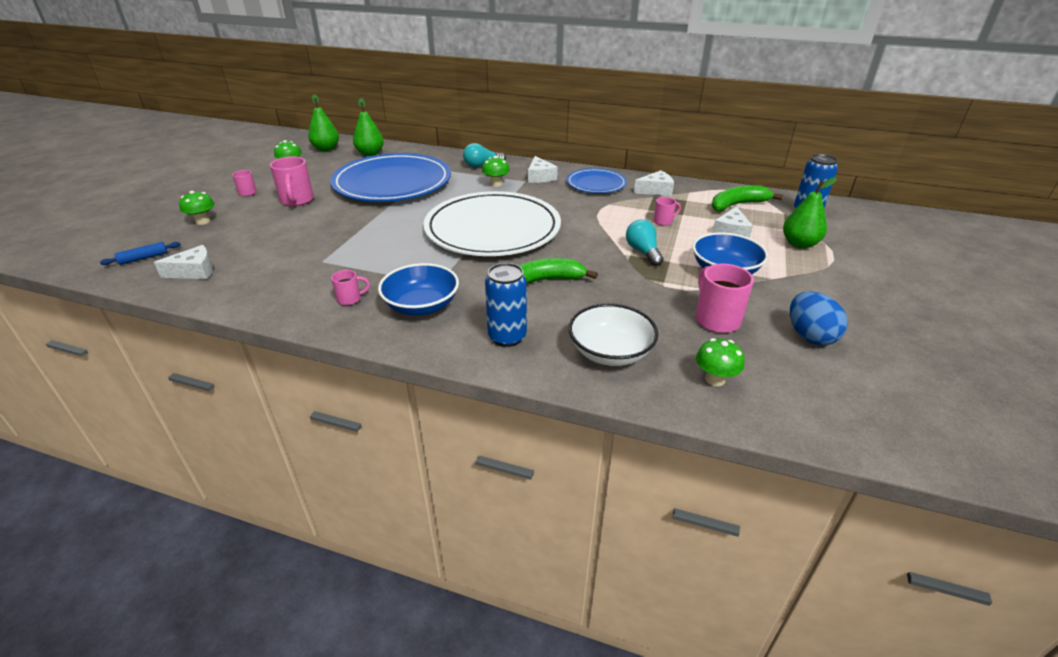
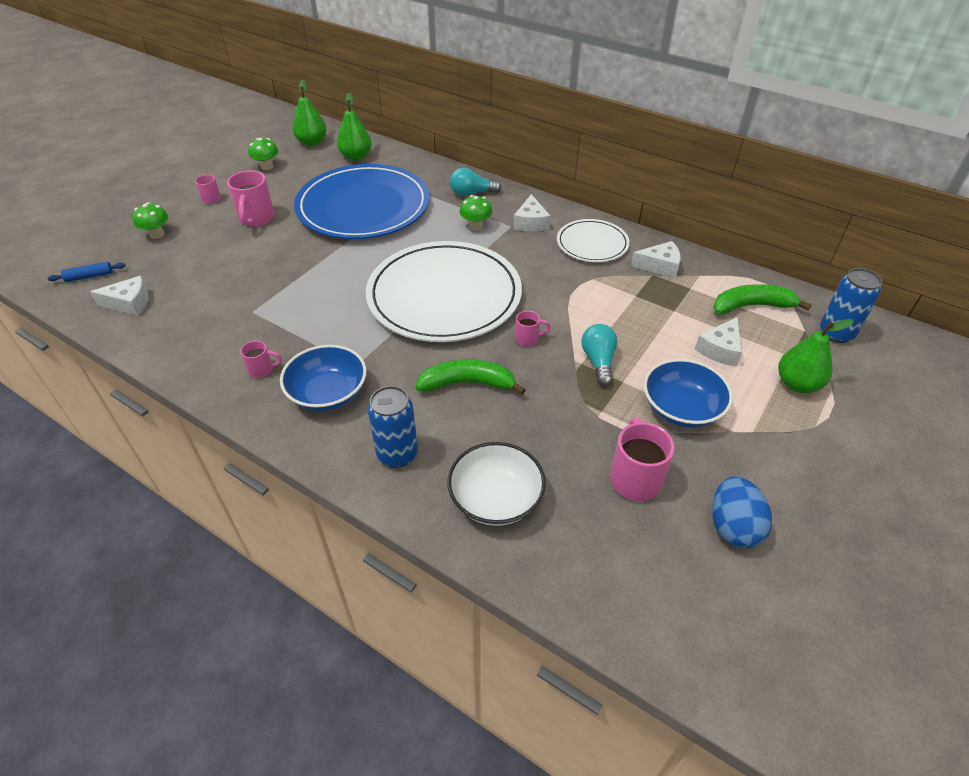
camera: 15 degrees right, 10 degrees up
(596, 184) = (592, 243): blue plate -> white plate
(663, 221) = (645, 318): pink mug -> pink mug (528, 339)
(715, 379) = (591, 562): green mushroom -> none

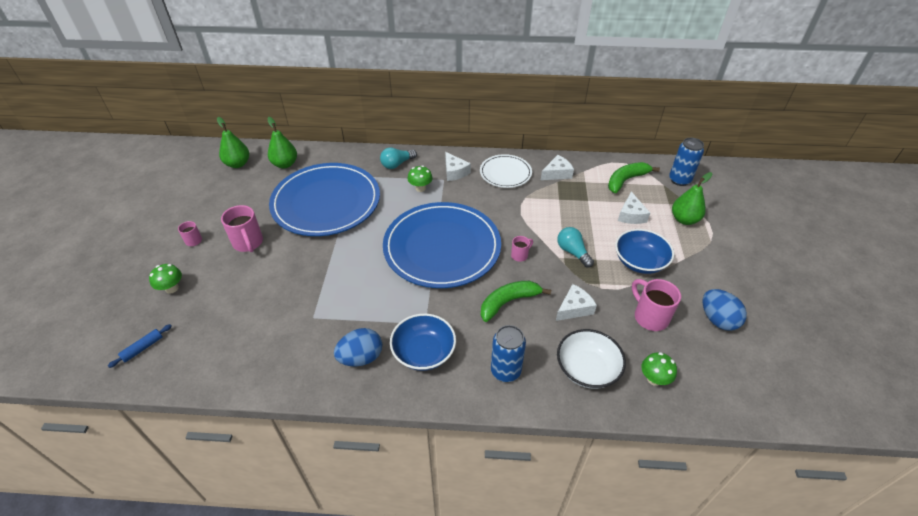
camera: 30 degrees left, 0 degrees up
(129, 303) = (202, 355): white cheese -> white cheese (574, 308)
(262, 370) = (361, 357): pink mug -> blue egg
(267, 166) = (217, 197): green mushroom -> green mushroom (654, 379)
(444, 296) = (442, 247): white plate -> blue plate

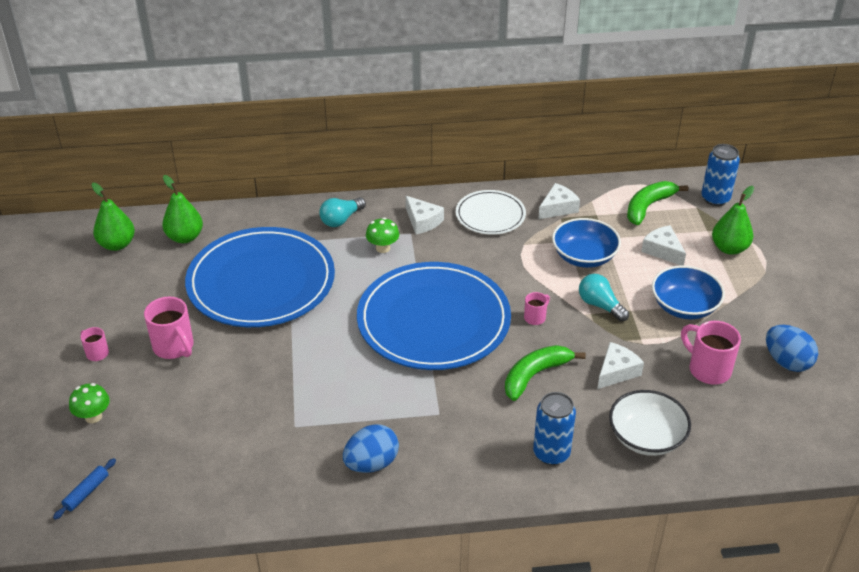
camera: 10 degrees left, 5 degrees down
(424, 352) = (447, 446): blue bowl -> blue bowl (584, 256)
(631, 215) = (663, 251): white cheese -> white cheese turned 150 degrees clockwise
(654, 379) = (725, 437): green mushroom -> none

